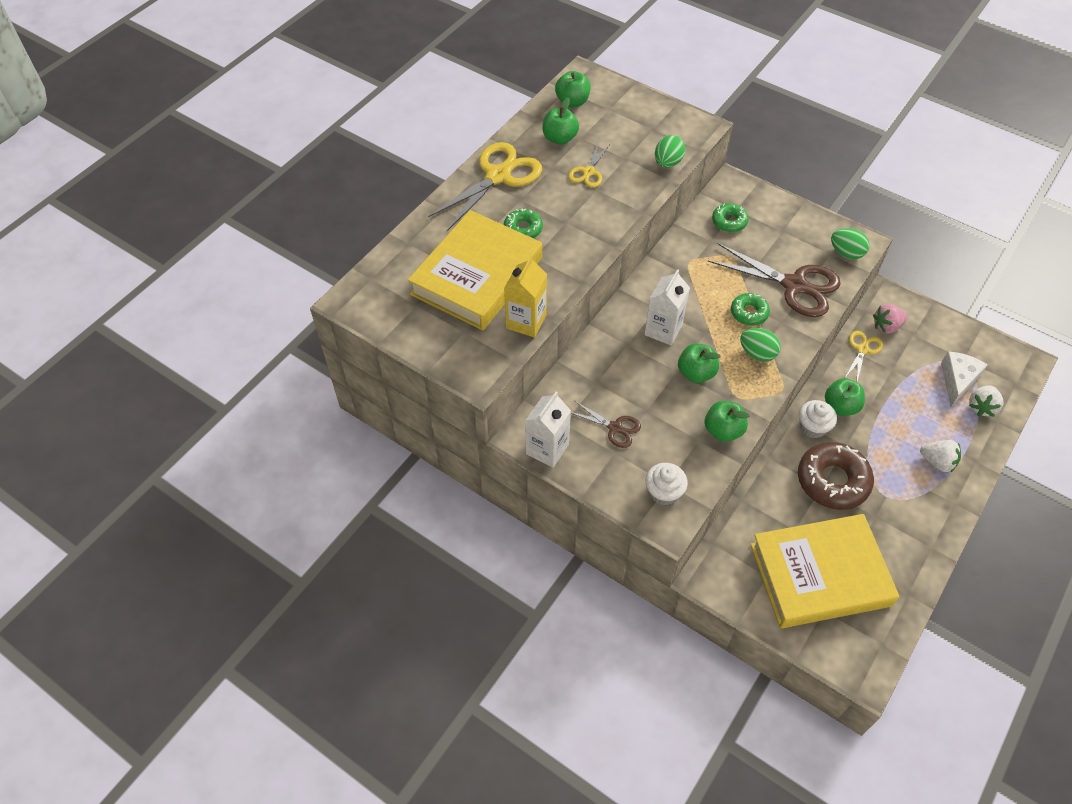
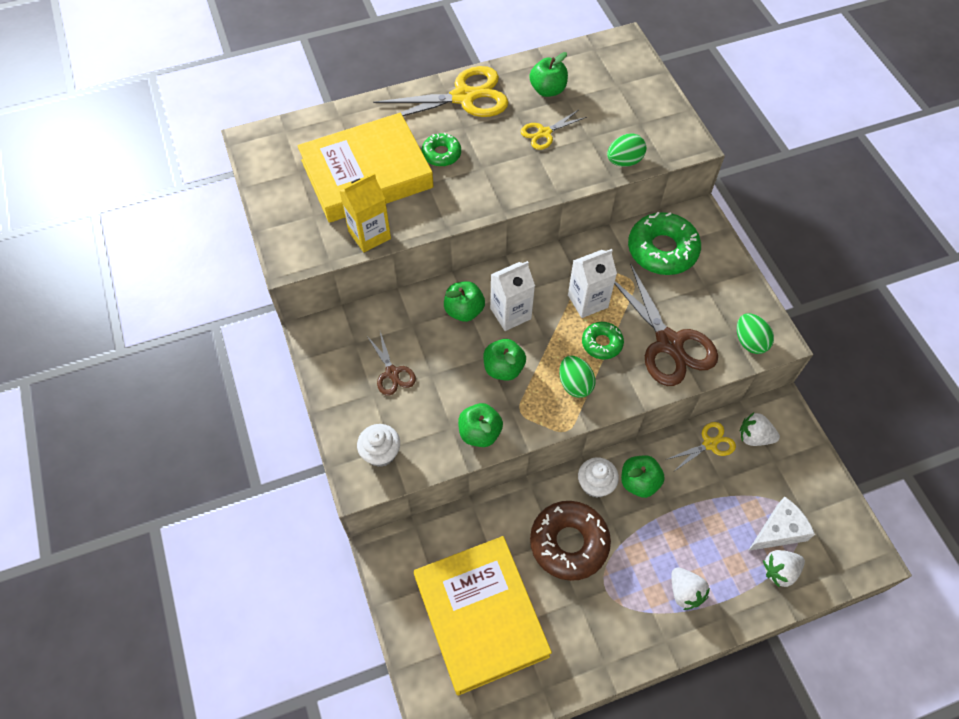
camera: 35 degrees right, 5 degrees up
(547, 449) = (323, 356): white carton -> white carton (587, 301)
(572, 102) = (590, 62): green apple -> green apple (464, 310)
(729, 221) = (662, 250): green donut -> green donut, size x1.83
(820, 575) = (480, 616): yellow book -> yellow book turned 45 degrees clockwise
(886, 326) = (754, 437): pink strawberry -> white strawberry

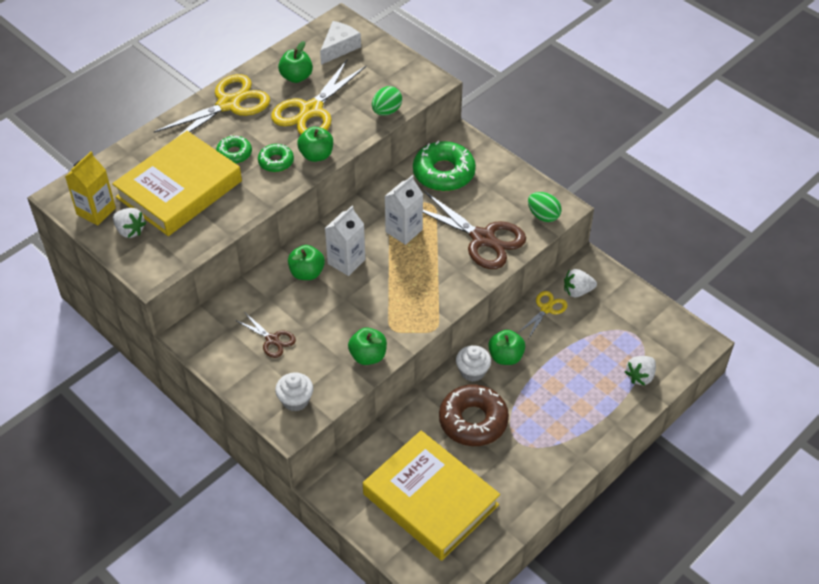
camera: 25 degrees left, 10 degrees down
(369, 235) = (208, 234): yellow carton -> yellow carton (96, 211)
(503, 368) = (362, 303): green apple -> green apple (316, 155)
(544, 133) = (311, 110): yellow scissors -> yellow scissors, size x1.95
(575, 384) = (425, 294): green egg -> none
(602, 343) = (431, 257): green donut -> green donut (276, 162)
(685, 592) = (578, 419): white strawberry -> white strawberry (130, 231)
(779, 530) = (626, 349): white cheese -> white cheese (339, 47)

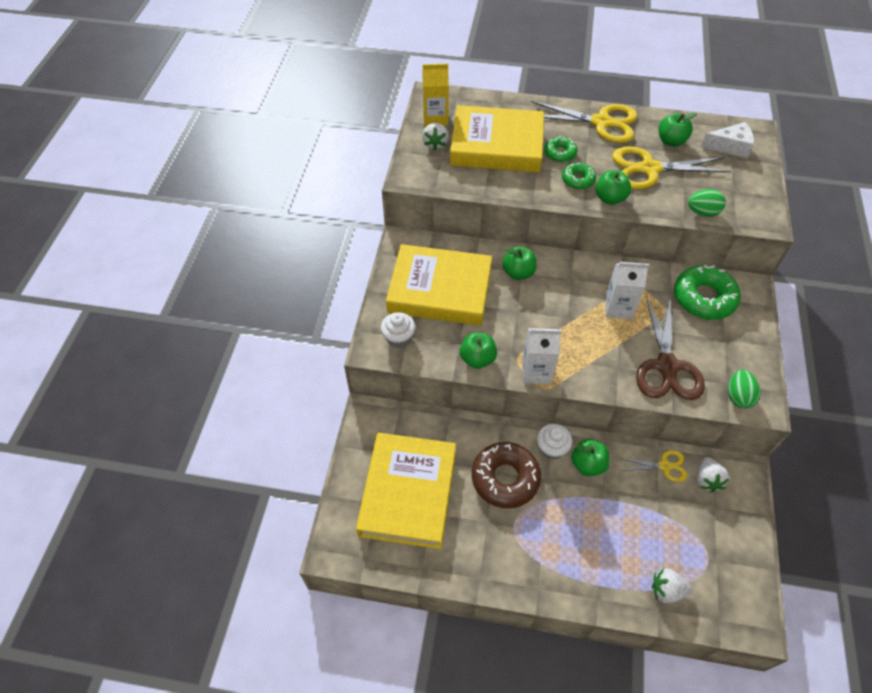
camera: 55 degrees right, 5 degrees up
(272, 340) = (440, 290): brown scissors -> yellow book
(346, 261) = (552, 290): white carton -> white carton (536, 371)
(577, 291) = (707, 480): white strawberry -> white strawberry turned 135 degrees counterclockwise

